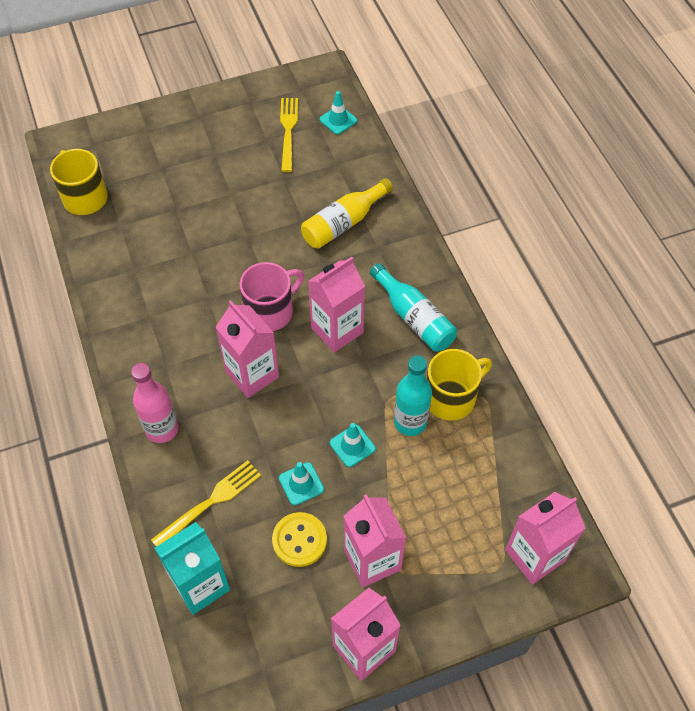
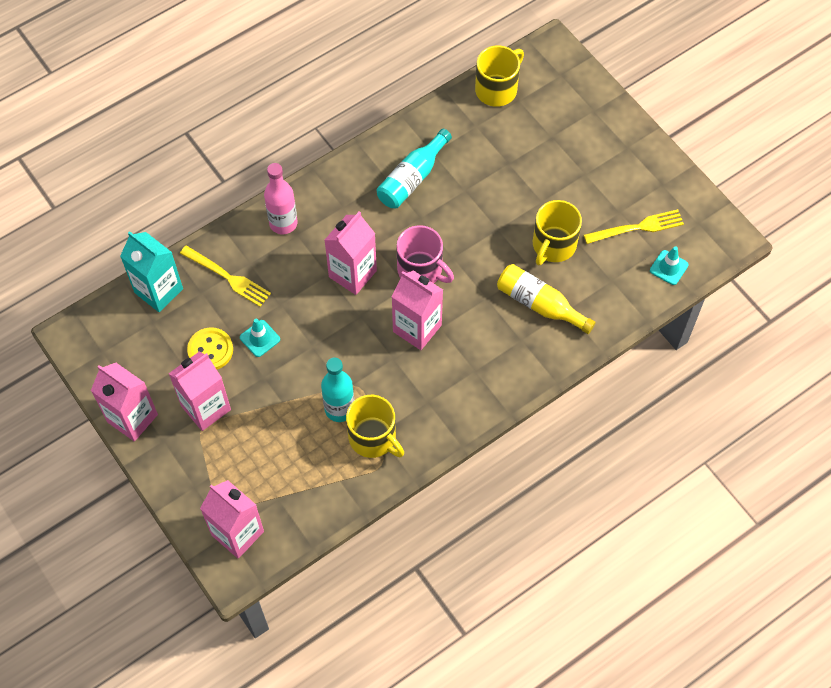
camera: 75 degrees right, 5 degrees up
(283, 197) = (553, 245): none -> yellow mug
(352, 446) = (304, 368): turquoise traffic cone -> none
(414, 318) = (450, 389): turquoise bottle -> turquoise bottle (412, 178)

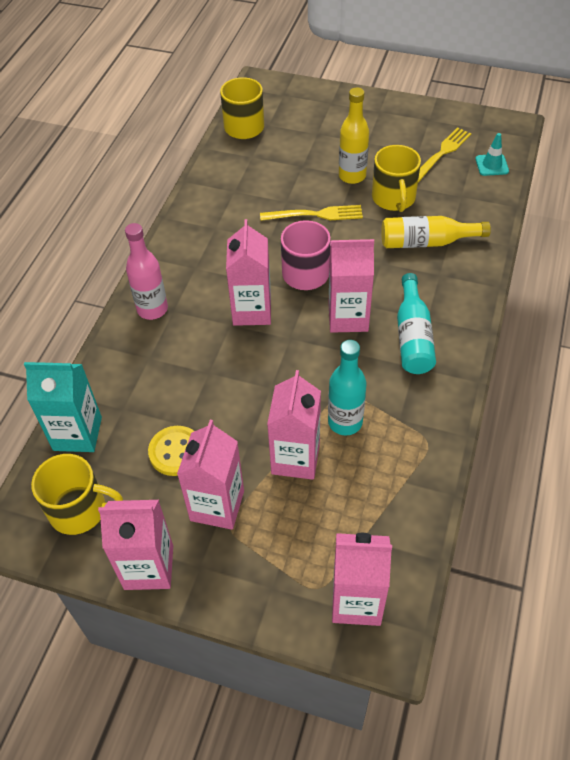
camera: 35 degrees left, 10 degrees down
(228, 277) = (138, 381): yellow fork -> yellow fork (316, 214)
(260, 338) = (215, 412): turquoise traffic cone -> none
(283, 411) = (295, 458): none -> pink carton
(373, 438) = (398, 425): yellow mug -> yellow mug (79, 510)
(412, 178) = (235, 216): turquoise bottle -> turquoise bottle (413, 336)
(540, 200) = (352, 176): none -> yellow bottle

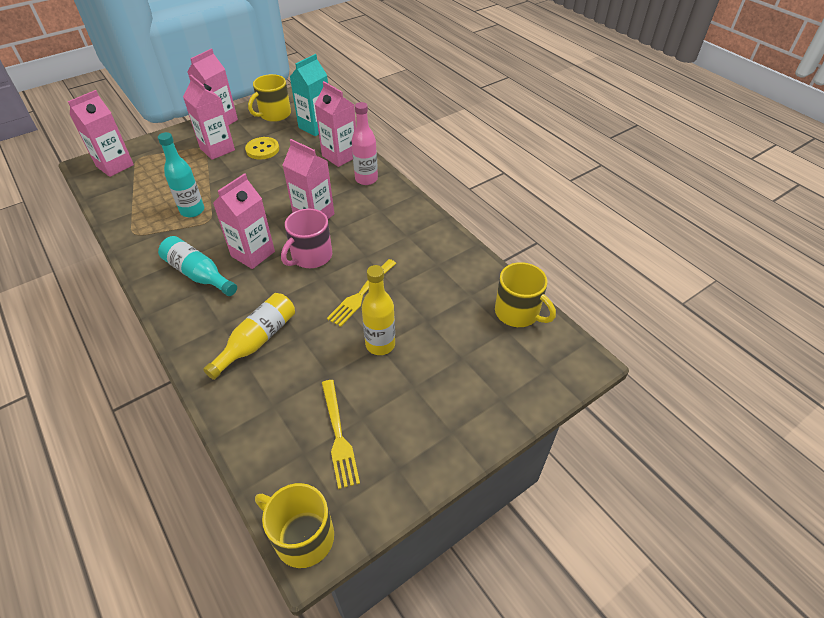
camera: 125 degrees right, 5 degrees down
(295, 458) = (201, 183): pink carton -> pink carton (340, 156)
(394, 198) = (324, 354): yellow mug -> yellow mug (302, 536)
(492, 165) = (279, 467): turquoise traffic cone -> none

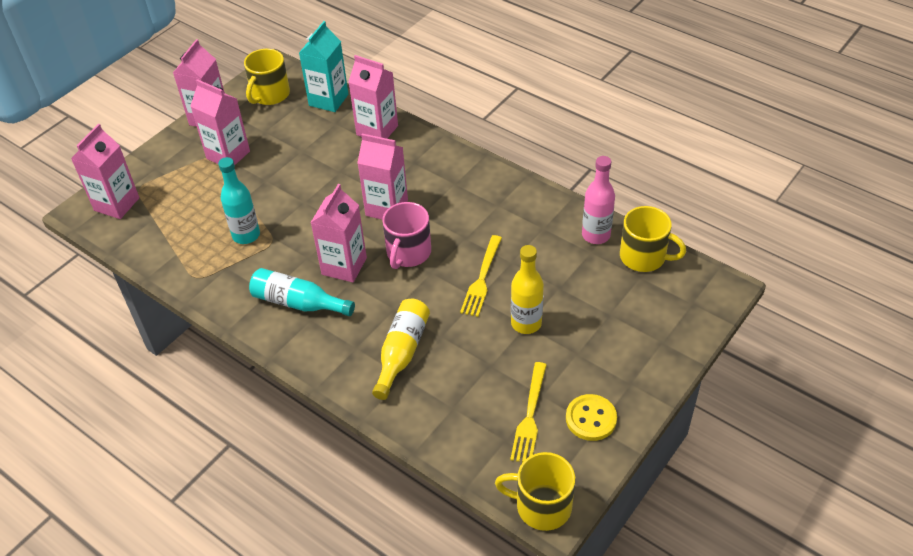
camera: 15 degrees left, 0 degrees up
(262, 149) = (282, 143): yellow button -> yellow button (591, 419)
(339, 436) = (530, 416): yellow fork -> yellow fork turned 45 degrees clockwise
(366, 179) = (421, 151): pink bottle -> pink bottle (596, 235)

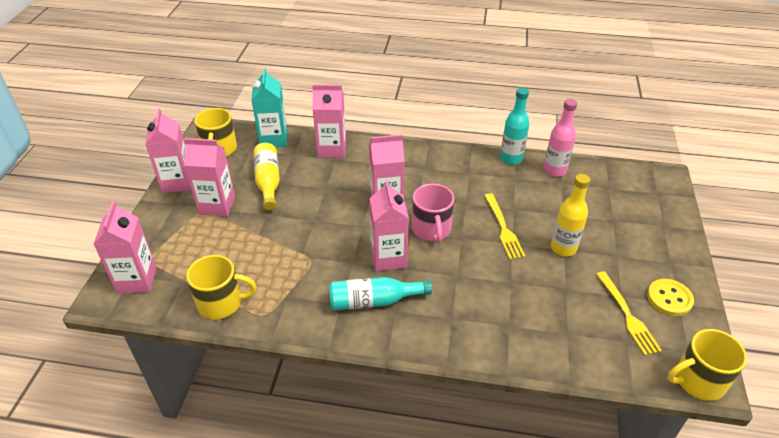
camera: 30 degrees left, 5 degrees down
(246, 235) = (283, 263): turquoise bottle -> turquoise bottle (511, 159)
(402, 352) = (491, 307): yellow bottle -> yellow bottle (268, 182)
(644, 257) = (599, 174): yellow mug -> yellow mug (221, 303)

